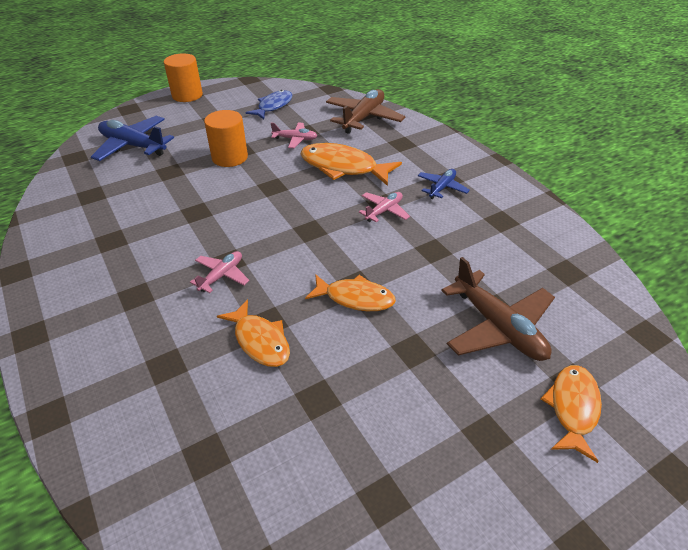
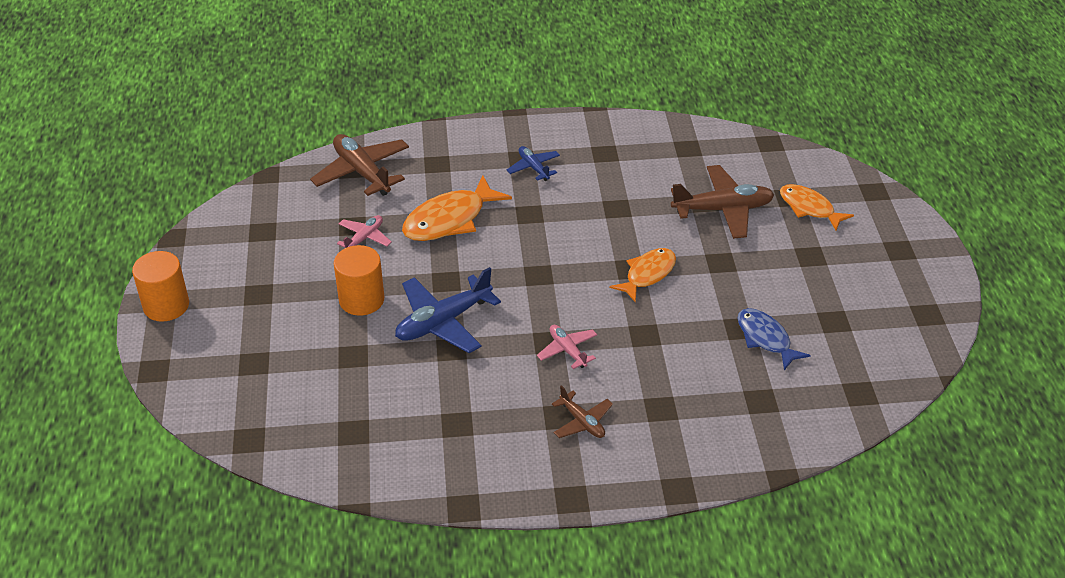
camera: 65 degrees left, 0 degrees up
(131, 313) = (582, 422): none -> brown plane
(133, 146) = (265, 379): blue plane -> blue plane (443, 322)
(260, 341) = (664, 344): orange fish -> none
(273, 106) = (270, 235): blue fish -> blue fish (765, 338)
(384, 211) = (543, 217): pink plane -> none

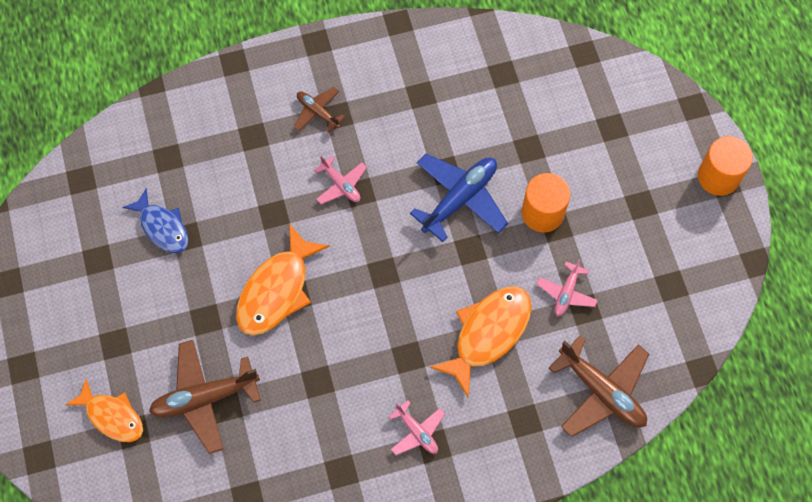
camera: 170 degrees right, 25 degrees up
(533, 167) = (417, 432): blue plane -> pink plane
(647, 274) = (277, 290): orange fish -> orange fish, size x1.51

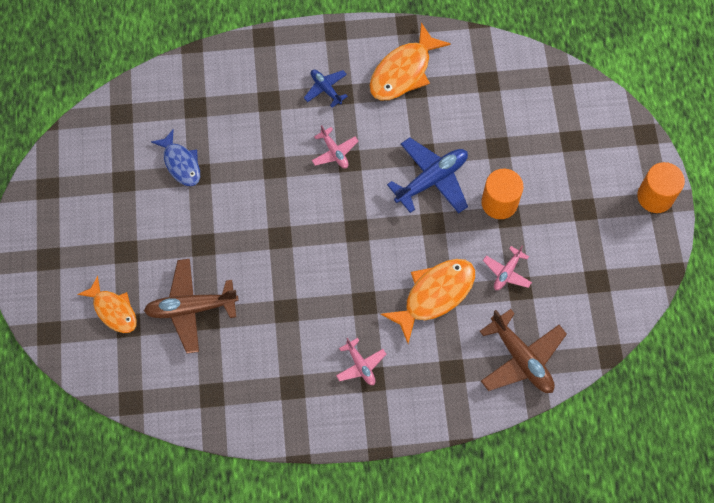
camera: 10 degrees right, 0 degrees up
(277, 290) = (266, 230): orange fish -> orange fish (403, 71)
(317, 112) = (326, 89): brown plane -> blue plane

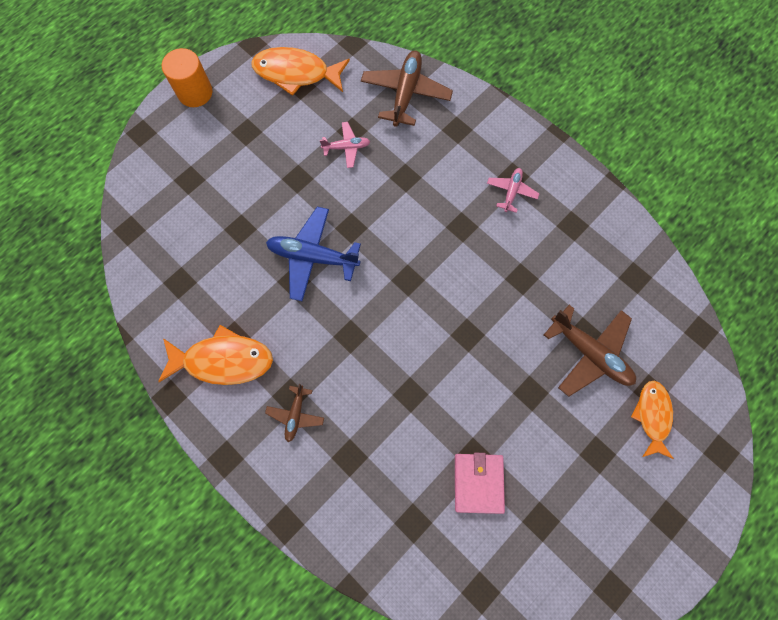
camera: 130 degrees left, 5 degrees up
(181, 163) = (478, 482): blue fish -> pink wallet
(326, 89) = (295, 415): blue plane -> brown plane
(334, 152) = (352, 355): pink plane -> none
(434, 295) = (410, 182): orange fish -> orange fish (296, 73)
(499, 202) = (291, 193): orange cylinder -> none

